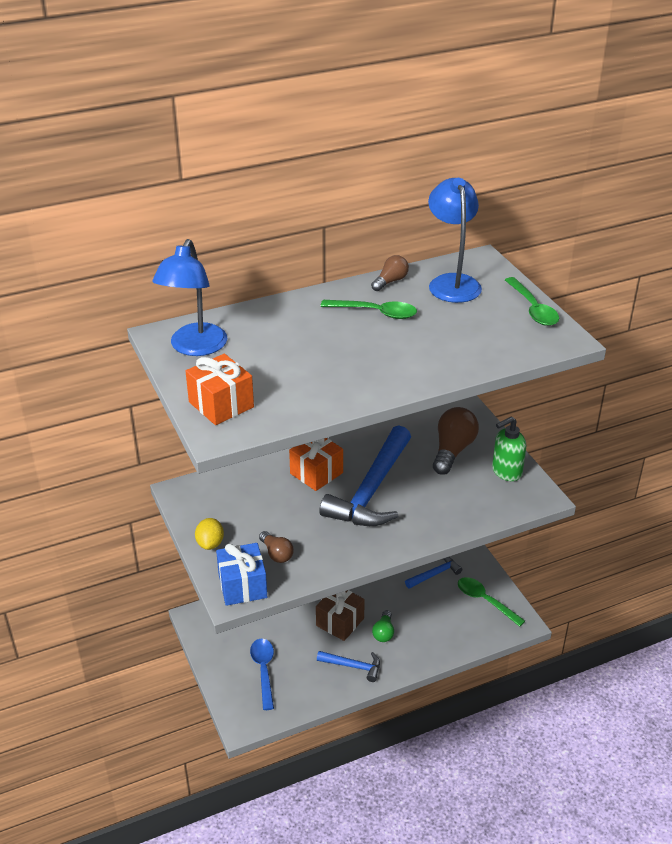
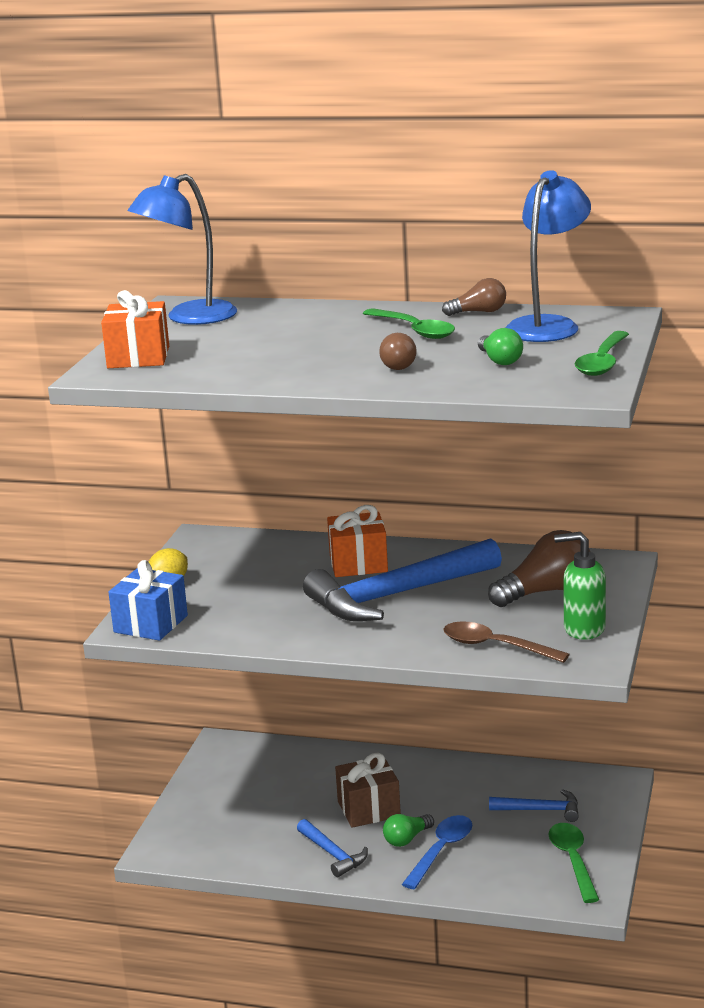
camera: 40 degrees right, 15 degrees down
(264, 671) = (232, 817): blue spoon -> blue spoon (441, 851)
(276, 554) = (220, 612): brown light bulb -> brown light bulb (399, 364)
(471, 327) = (499, 360): none -> green light bulb
(476, 507) = (496, 646): none -> brown spoon

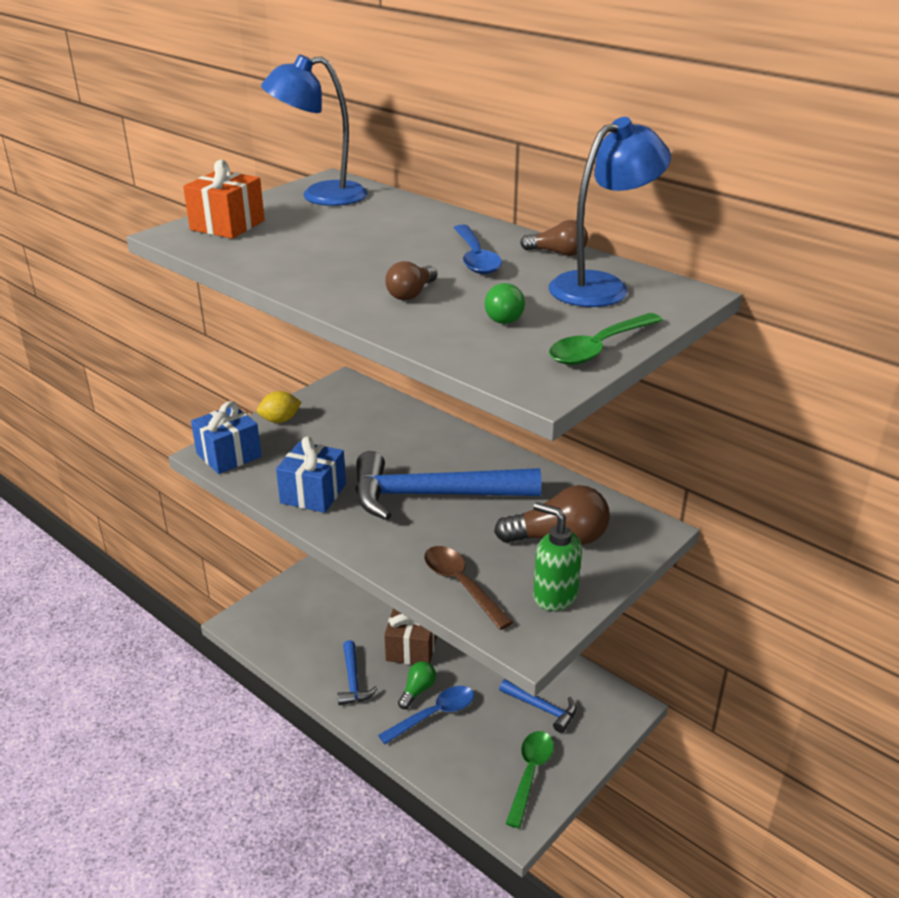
camera: 25 degrees right, 10 degrees up
(278, 627) = (313, 493): none -> blue gift
(358, 564) = (433, 451): orange gift -> none
(407, 839) = (417, 690): green light bulb -> green light bulb turned 135 degrees clockwise
(414, 330) = (475, 258): green spoon -> blue spoon

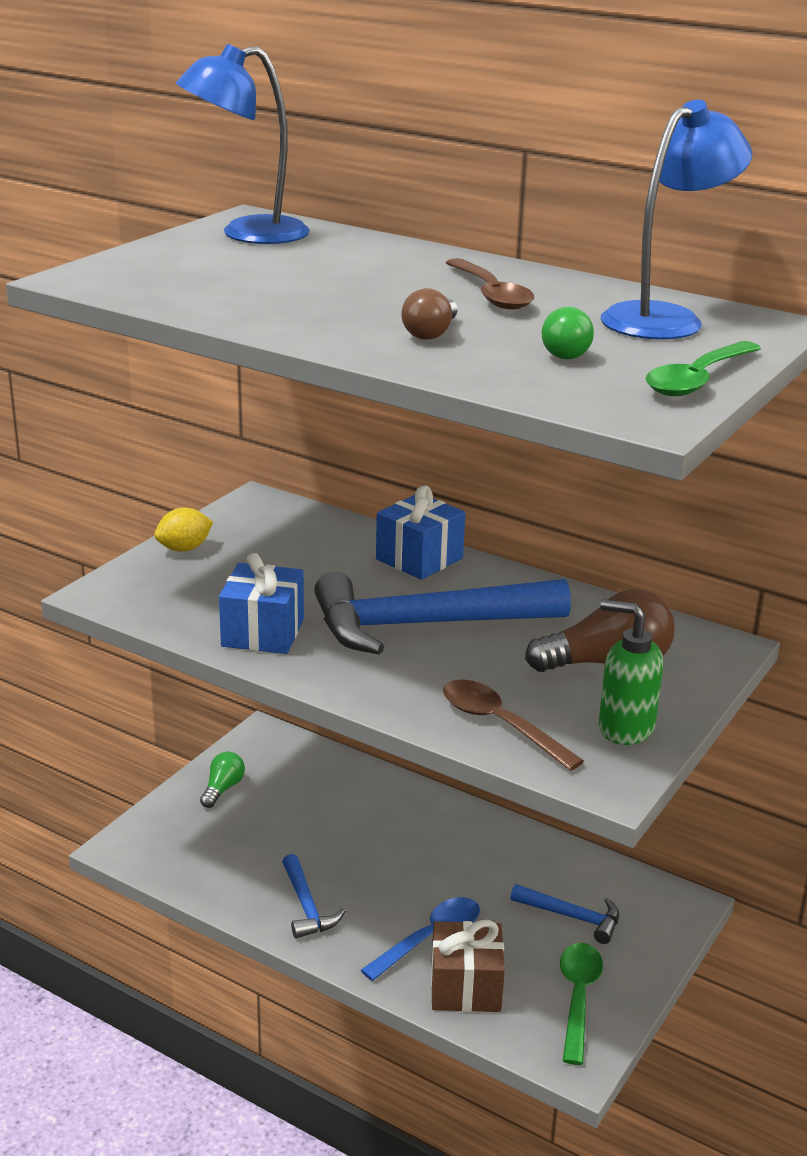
camera: 10 degrees left, 5 degrees down
(227, 225) = (141, 268): orange gift -> none
(229, 455) = (128, 594): blue gift -> blue gift (419, 559)
(411, 648) = (376, 859): brown gift -> brown gift (465, 987)
(417, 690) = (399, 911): green light bulb -> green light bulb (222, 789)
(475, 258) = (490, 294): blue spoon -> brown spoon
(557, 253) = (591, 286): brown light bulb -> none

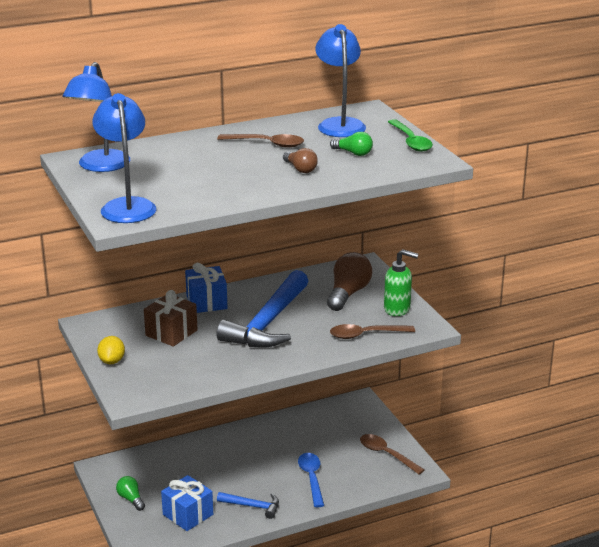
camera: 55 degrees left, 0 degrees up
(136, 272) = (127, 206): none -> blue lamp
(263, 632) = (225, 365): blue gift -> blue gift (188, 514)
(465, 987) = (351, 481): brown gift -> brown gift (171, 333)
(572, 917) = (338, 433): blue hammer -> none
(578, 998) = (387, 454): green spoon -> brown spoon
(625, 728) = (397, 309): green soap dispenser -> green soap dispenser turned 135 degrees counterclockwise

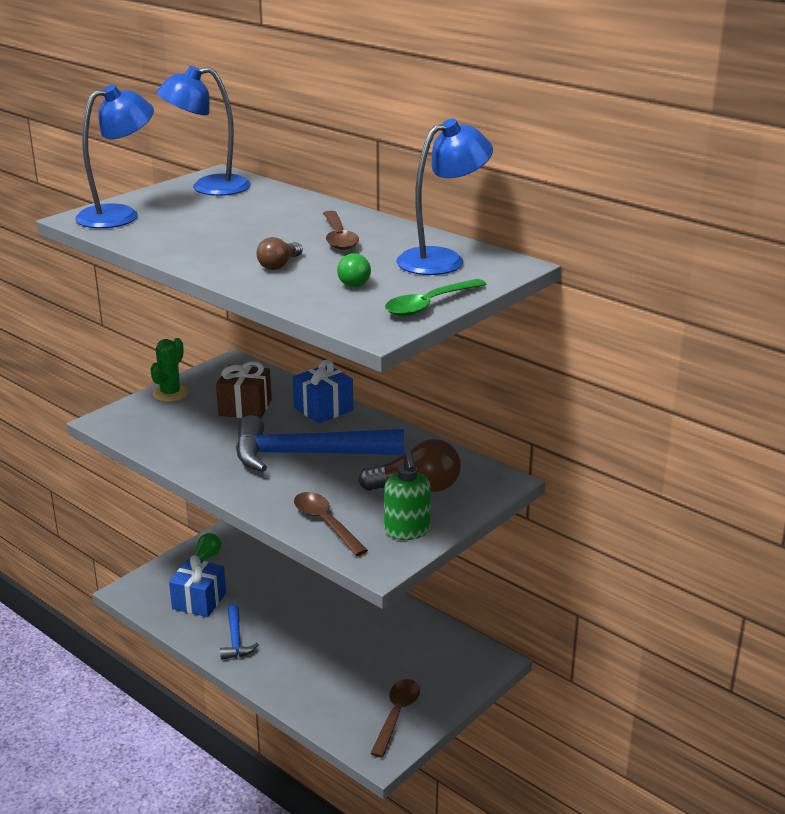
camera: 65 degrees right, 0 degrees up
(112, 361) = (170, 393): yellow lemon -> green cactus
(311, 478) = (310, 667): blue spoon -> none

